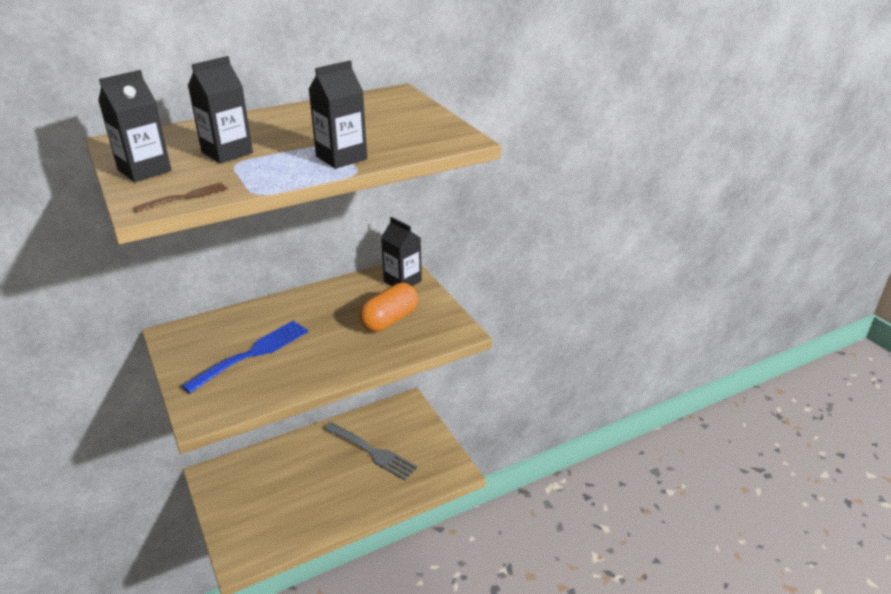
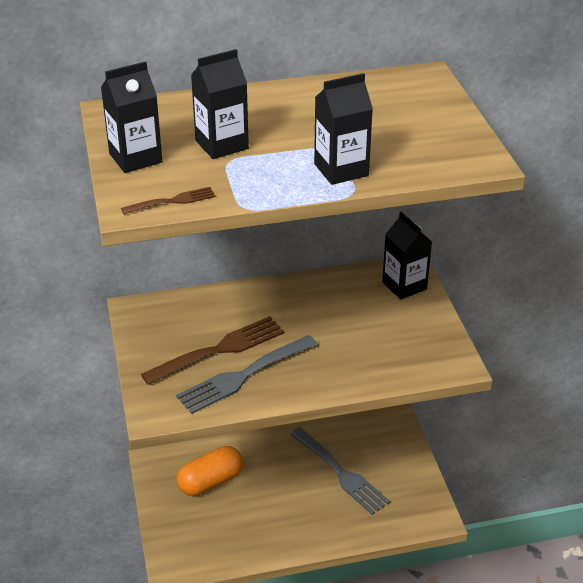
camera: 15 degrees right, 5 degrees up
(252, 353) = (220, 349): blue fork -> brown fork
(278, 371) = (243, 376): none -> grey fork
(389, 320) = (378, 334): orange capsule -> orange capsule (210, 481)

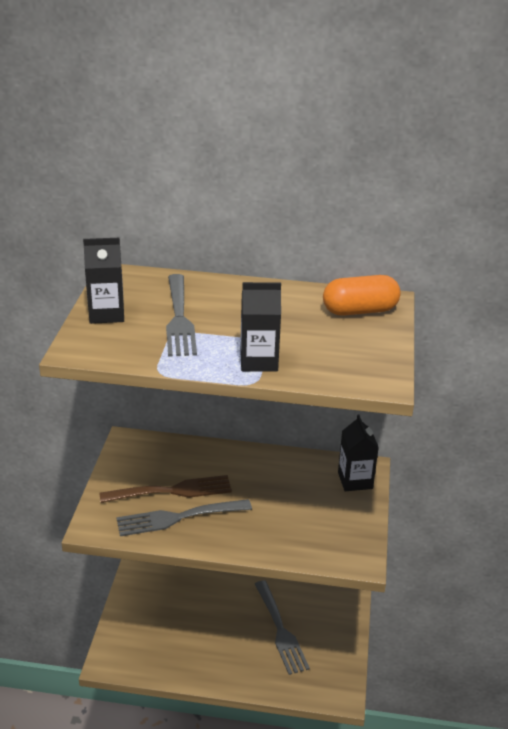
camera: 20 degrees right, 5 degrees down
(173, 201) = (109, 354): brown fork -> none
(210, 481) = (171, 603): orange capsule -> orange capsule (360, 311)
(221, 144) = (179, 319): black carton -> grey fork

